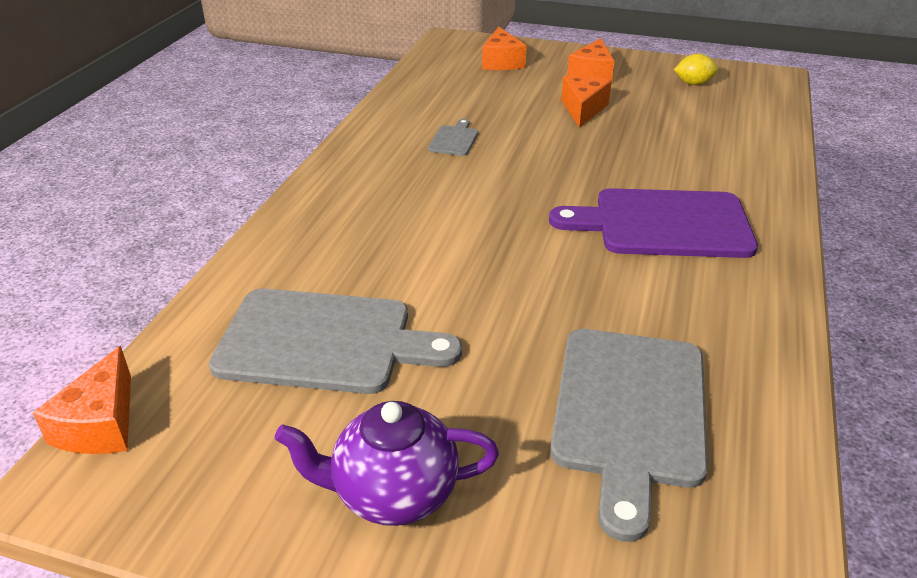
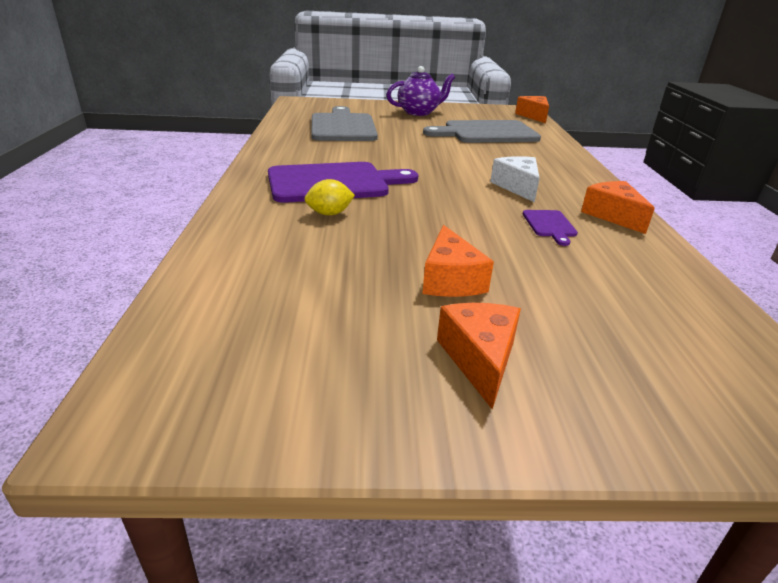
camera: 160 degrees right, 5 degrees down
(430, 190) = (517, 187): none -> white cheese
(454, 139) = (549, 225): grey cutting board -> purple cutting board
(501, 62) = (651, 366): orange cheese -> orange cheese (613, 216)
(693, 83) = (297, 363): yellow lemon -> yellow lemon (329, 214)

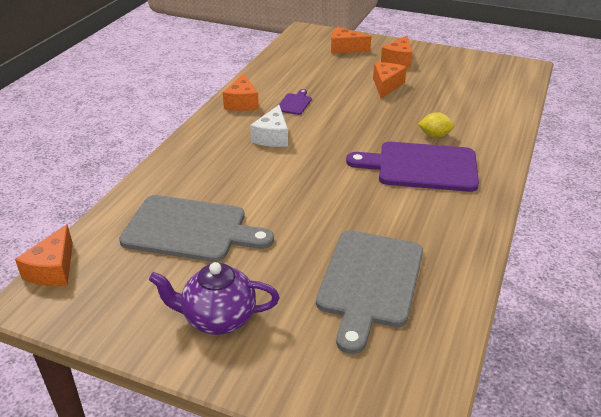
camera: 155 degrees left, 5 degrees up
(639, 373) = (345, 48): none -> orange cheese

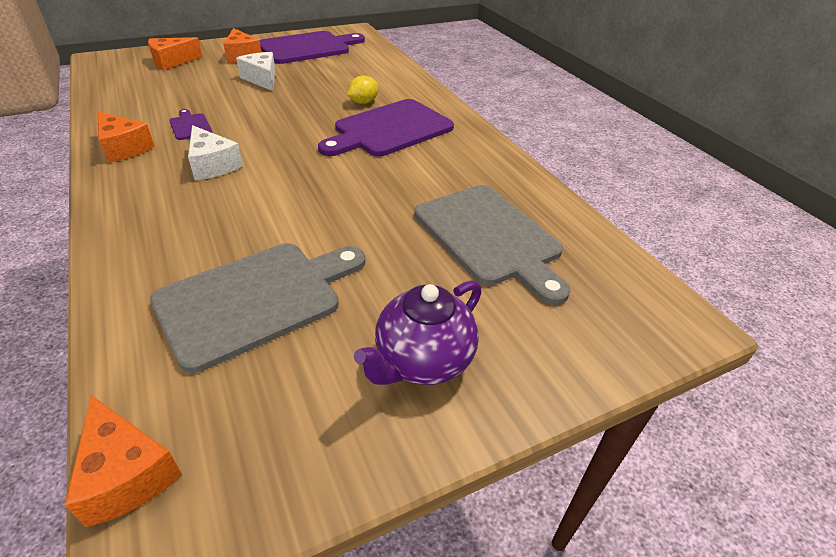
camera: 50 degrees left, 5 degrees up
(386, 85) = (262, 79): orange cheese -> white cheese
(460, 70) = (308, 48): none -> purple cutting board

